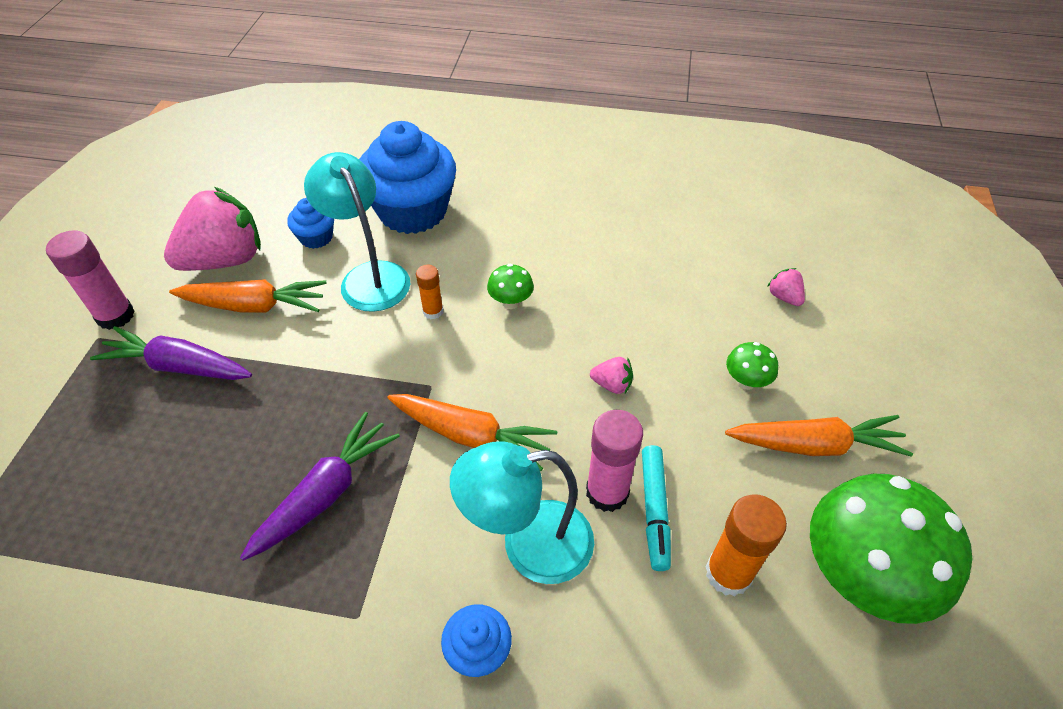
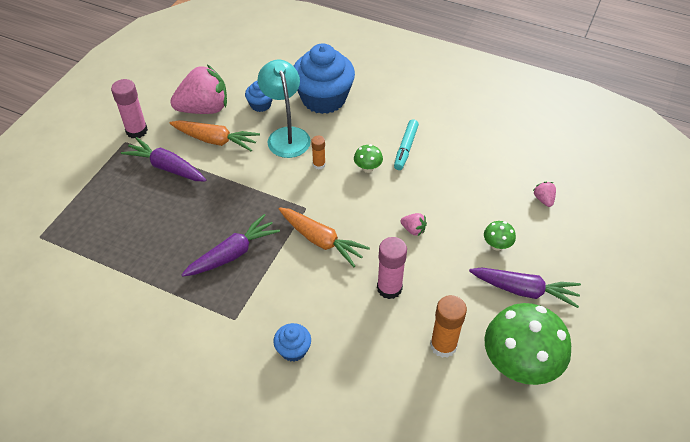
camera: 15 degrees right, 0 degrees up
(529, 544) = (336, 305): turquoise lamp -> none
(654, 510) = (413, 304): turquoise marker -> turquoise marker (405, 148)
(815, 445) = (524, 290): orange carrot -> purple carrot

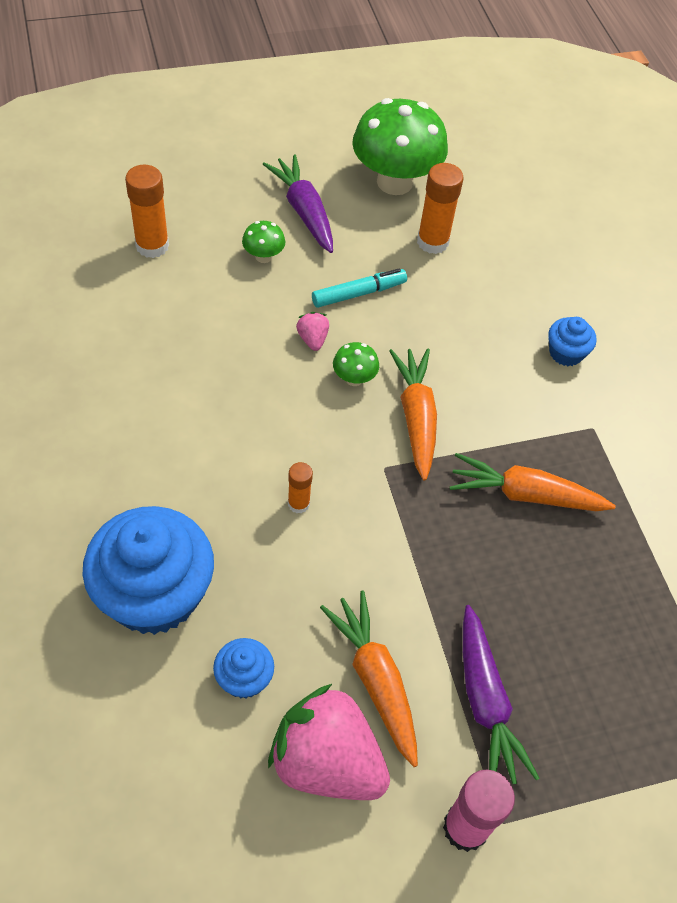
camera: 135 degrees left, 5 degrees up
(233, 254) = (525, 494): purple carrot -> orange carrot
(286, 135) = (279, 586): turquoise lamp -> none
(367, 168) = (254, 443): green mushroom -> green mushroom (354, 379)
(389, 288) = (413, 317): pink glue stick -> none
(405, 148) = (178, 422): turquoise marker -> turquoise marker (358, 293)
(543, 199) = (152, 246): pink strawberry -> orange glue stick

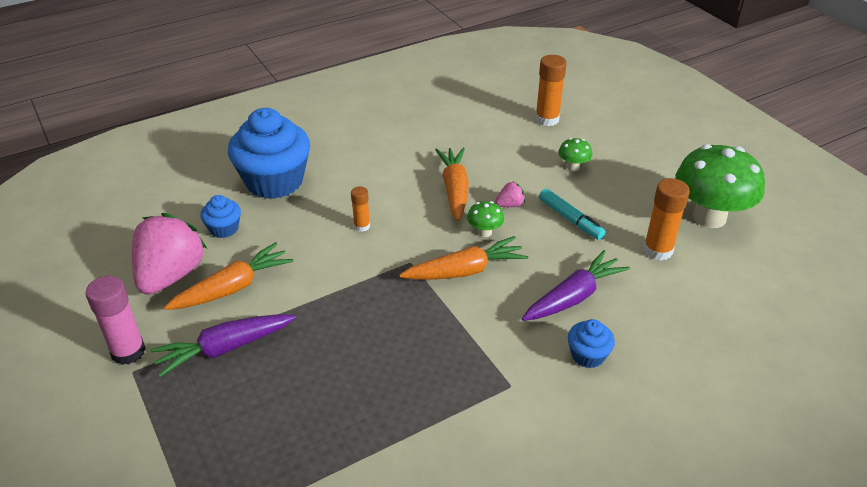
camera: 80 degrees right, 15 degrees down
(304, 211) = (634, 176): purple carrot -> purple carrot (573, 297)
(525, 494) = (418, 347): orange carrot -> orange carrot (454, 189)

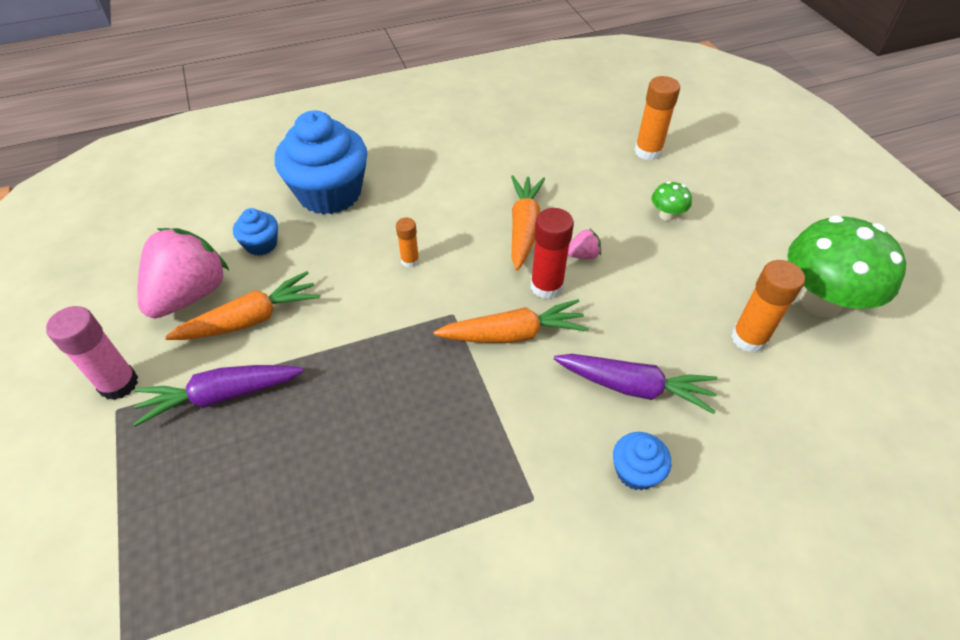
camera: 10 degrees right, 10 degrees up
(484, 232) = (546, 286): green mushroom -> red glue stick
(570, 219) = (650, 283): turquoise marker -> none
(573, 297) = (634, 387): purple carrot -> purple carrot turned 45 degrees clockwise

